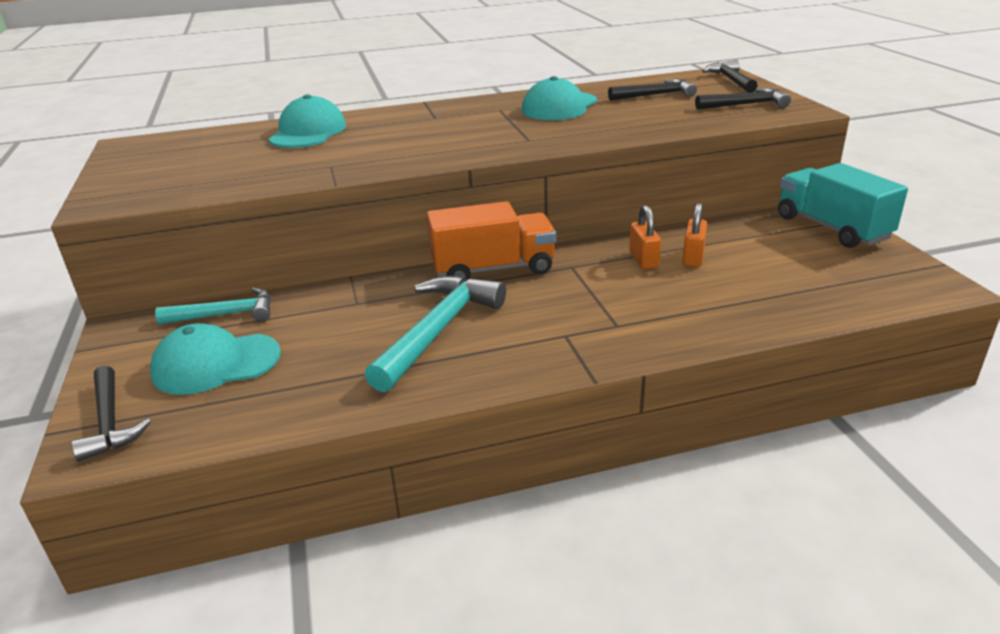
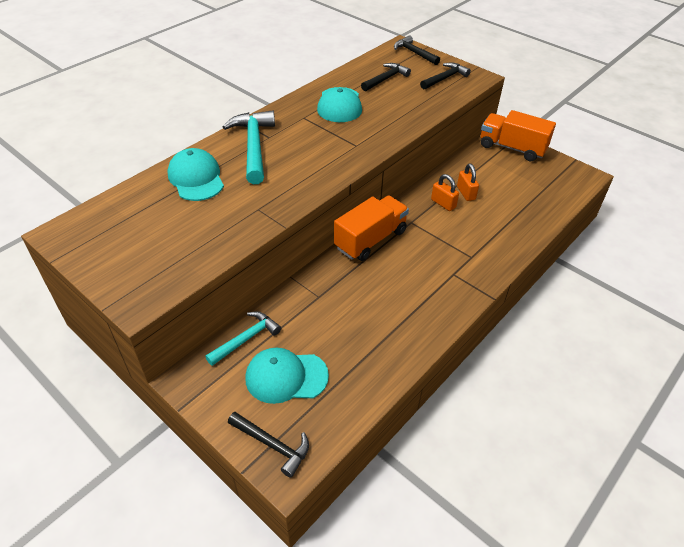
camera: 35 degrees left, 15 degrees up
(216, 364) = (286, 377): turquoise cap -> turquoise cap turned 45 degrees clockwise
(438, 331) = (387, 298): turquoise hammer -> turquoise hammer (254, 146)
(831, 228) = (512, 148): turquoise truck -> orange truck

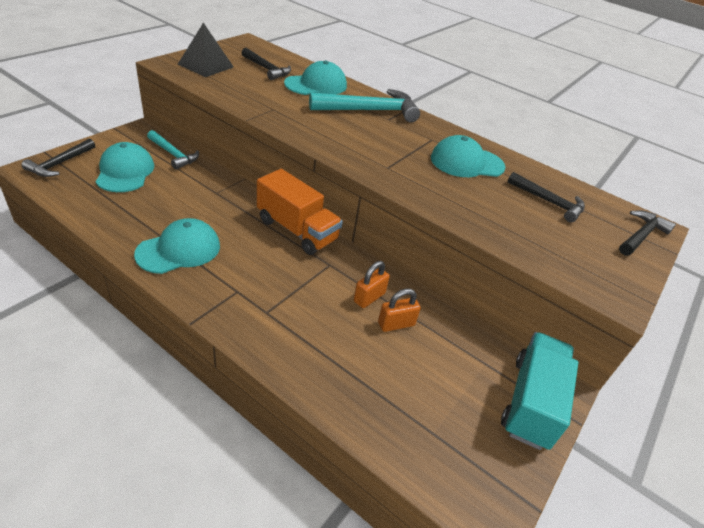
camera: 80 degrees right, 5 degrees down
(144, 266) = (206, 65): none -> black pyramid
(411, 314) = (179, 250): none -> turquoise cap
(445, 78) = (587, 258): black hammer -> black hammer (266, 69)
(512, 148) = (531, 402): orange truck -> turquoise truck

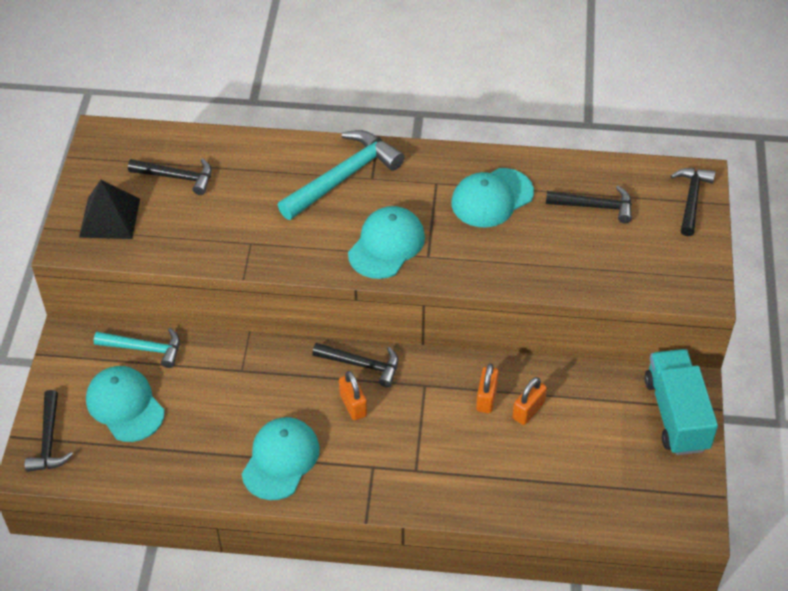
camera: 25 degrees left, 10 degrees up
(265, 248) = (353, 405): none -> orange padlock
(297, 230) = (362, 365): orange truck -> black hammer
(316, 85) = (253, 169): turquoise cap -> turquoise cap (386, 245)

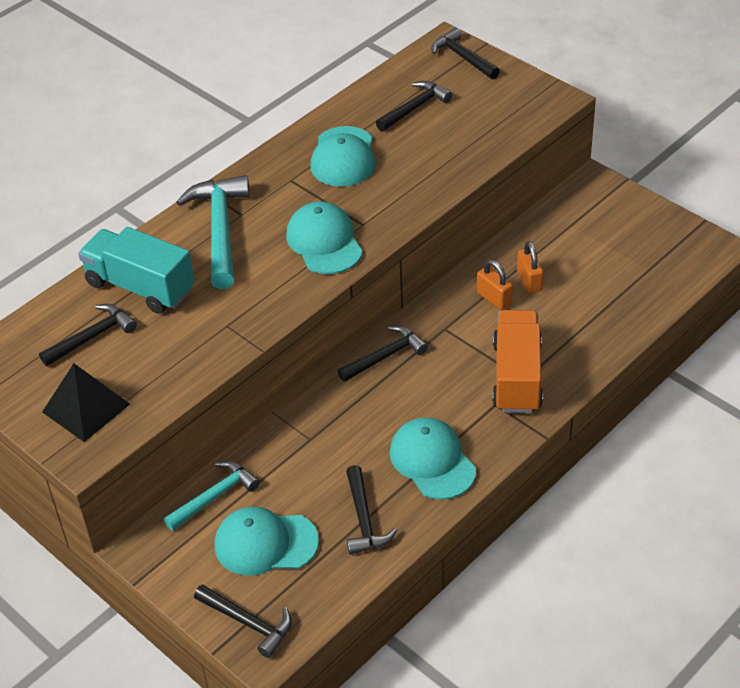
camera: 50 degrees left, 5 degrees down
(191, 451) = (364, 519): none -> black hammer
(353, 405) = (421, 383): orange padlock -> none
(414, 464) = (517, 377): none -> orange truck
(676, 414) = (610, 203): turquoise truck -> turquoise truck (140, 287)

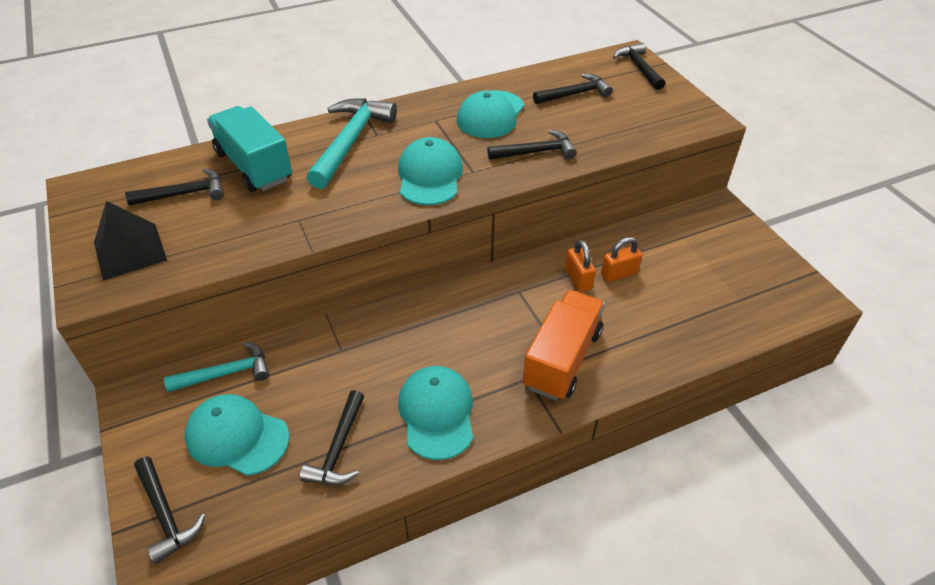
camera: 20 degrees right, 0 degrees up
(385, 356) = (452, 298): black hammer -> black hammer (536, 152)
(529, 281) = (619, 274): orange padlock -> orange padlock turned 60 degrees clockwise

